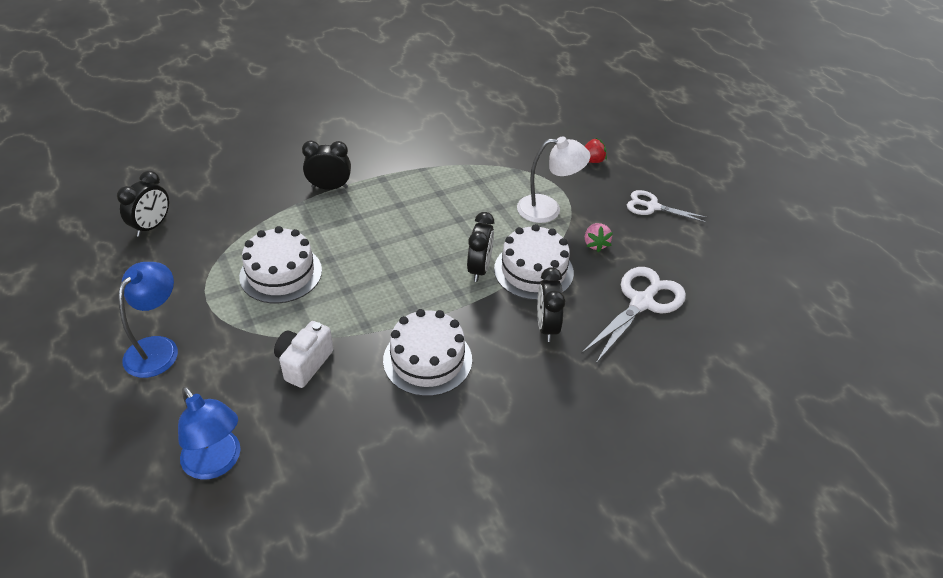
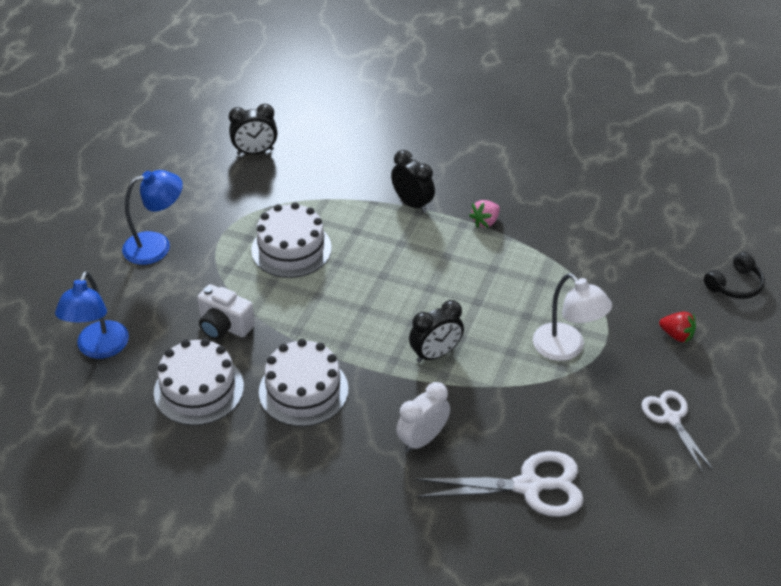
camera: 50 degrees right, 0 degrees up
(304, 363) = (224, 326): white camera -> white camera turned 135 degrees counterclockwise
(533, 271) = (476, 389): white cake -> white cake (199, 389)
(546, 326) = (422, 439): black clock -> white clock
(580, 115) = (734, 285): none -> black headphones
(595, 244) = (563, 409): pink strawberry -> pink strawberry (485, 222)

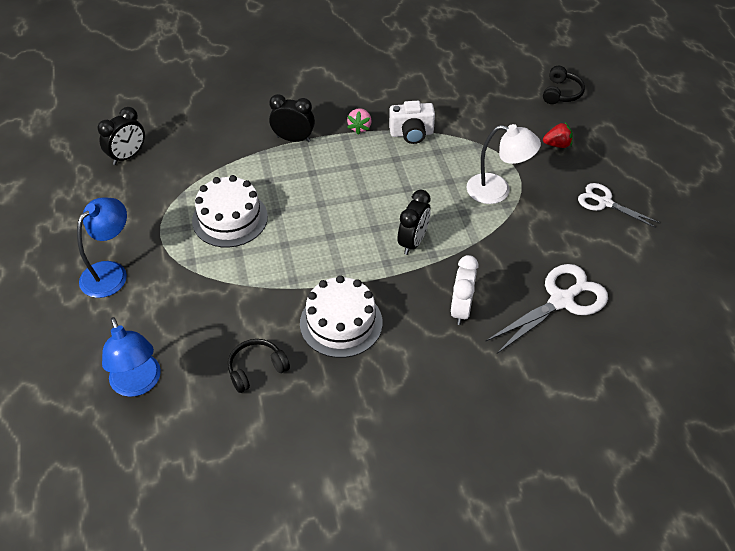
camera: 35 degrees left, 5 degrees up
(199, 389) = (256, 369): white cake -> black headphones
(224, 326) = (231, 307): white camera -> white camera (411, 134)

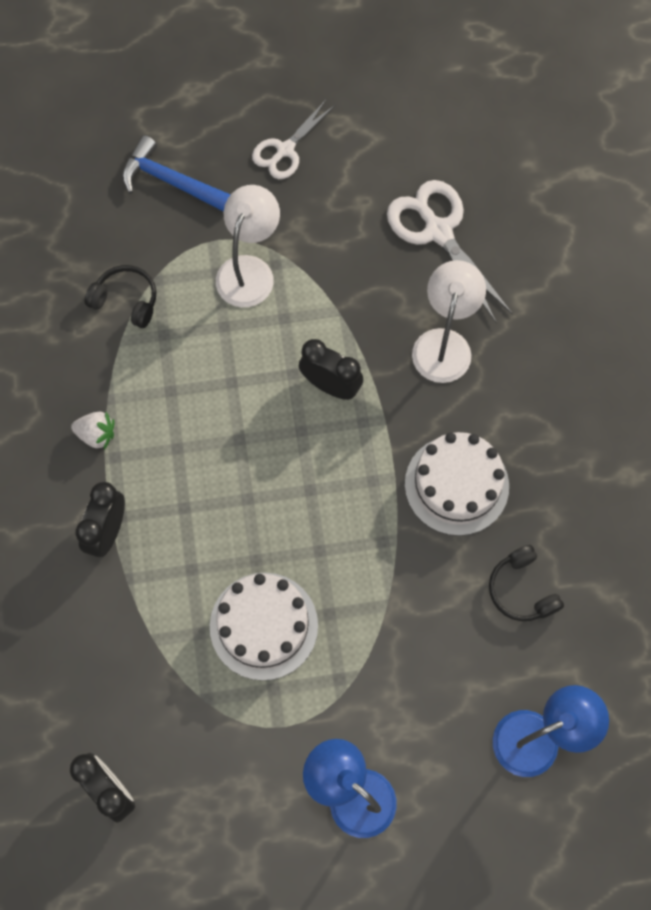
camera: 85 degrees left, 20 degrees up
(359, 127) = (97, 435): pink strawberry -> white strawberry
(411, 134) = (121, 364): white camera -> none
(461, 309) = (444, 343): white clock -> white lamp
(557, 144) = (171, 182): red strawberry -> blue hammer
(561, 93) = (65, 155): black headphones -> black headphones (126, 300)

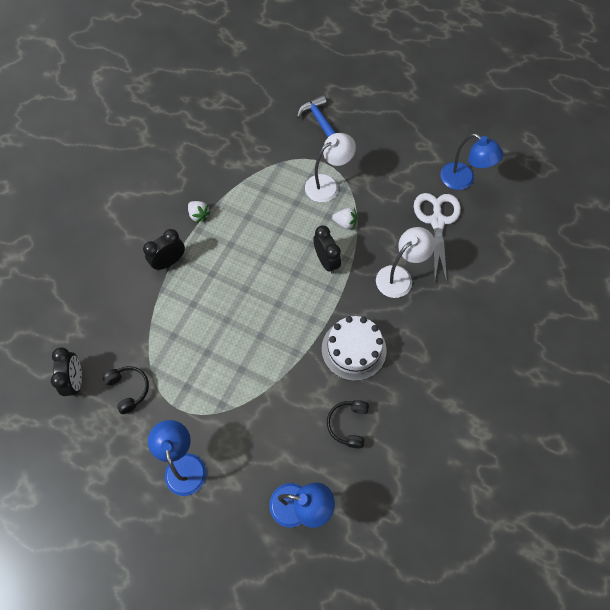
camera: 35 degrees right, 5 degrees down
(126, 300) = (259, 164): black headphones -> black headphones (129, 389)
(263, 626) = (206, 353): white cake -> none
(285, 150) = (387, 140): white scissors -> none
(315, 313) = (345, 223): none -> white strawberry
(431, 148) = (463, 180): none -> blue lamp

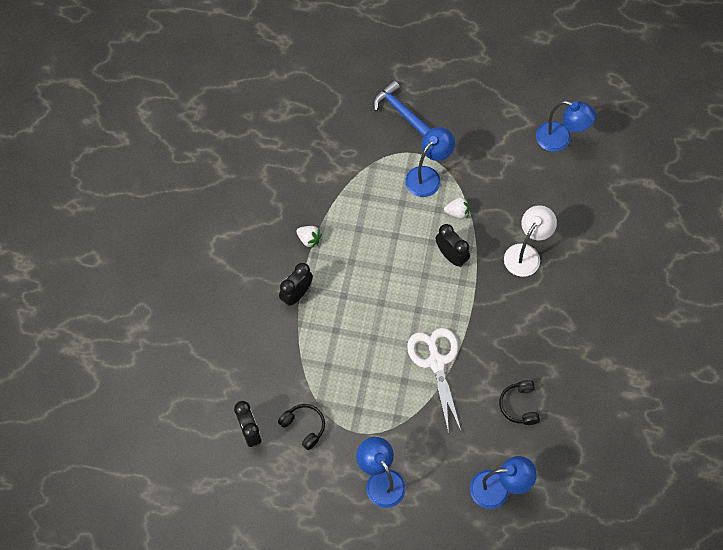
camera: 15 degrees left, 0 degrees up
(328, 184) = (428, 176): white lamp -> blue lamp
(353, 349) = (503, 335): white cake -> none
(437, 221) = (546, 189): white scissors -> white scissors (436, 362)

